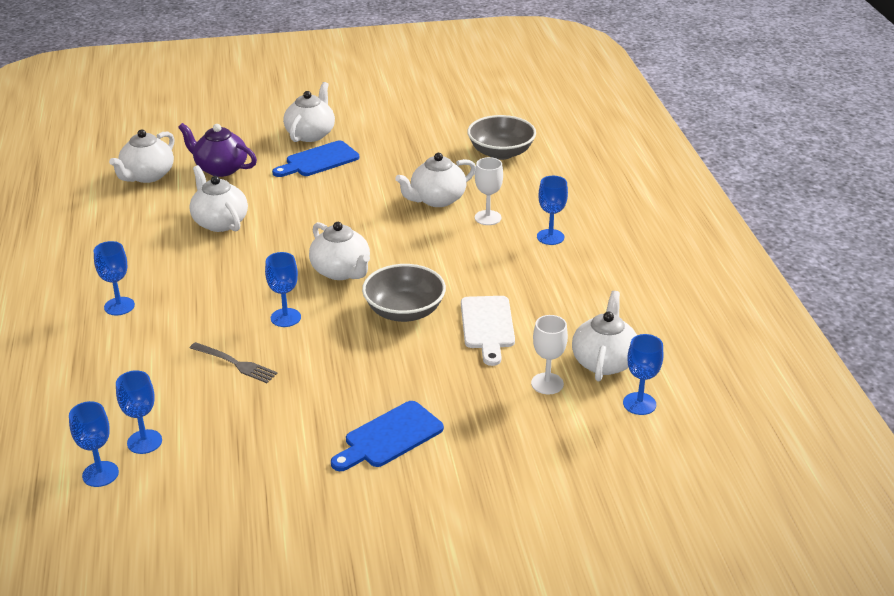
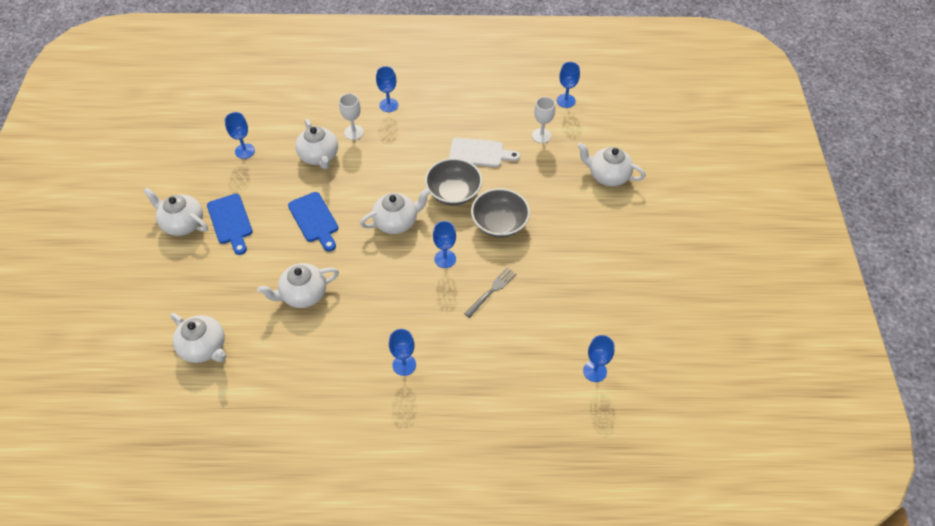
camera: 80 degrees left, 20 degrees up
(144, 442) = (566, 346): blue goblet -> blue goblet (245, 151)
(220, 168) = (215, 291): purple teapot -> none
(390, 437) = (579, 215): blue cutting board -> blue cutting board (314, 219)
(501, 152) = (266, 110): grey bowl -> grey bowl (499, 223)
(604, 362) = (526, 107): white teapot -> white teapot (608, 175)

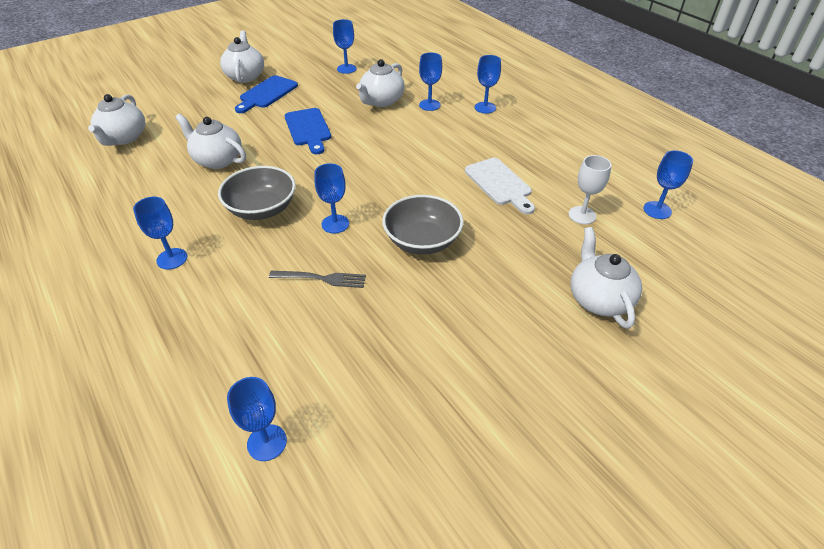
camera: 55 degrees right, 10 degrees down
(314, 219) = (308, 129): blue cutting board -> blue cutting board turned 45 degrees counterclockwise
(354, 132) = (429, 105): white goblet -> blue goblet
(396, 222) = (352, 173): white teapot -> none
(453, 192) = (428, 190): grey bowl -> grey bowl (262, 209)

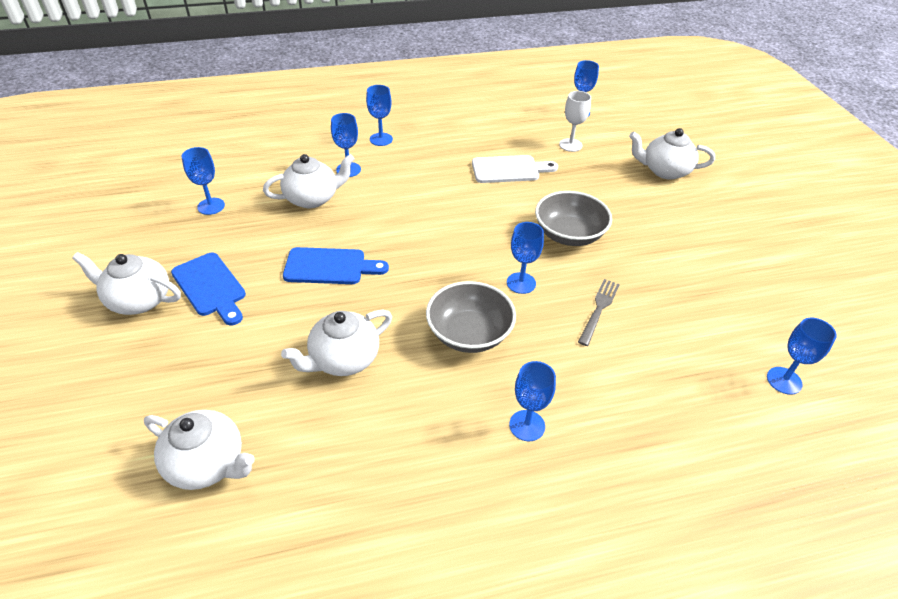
camera: 70 degrees left, 0 degrees up
(381, 101) = (312, 198): white teapot -> white teapot turned 75 degrees counterclockwise

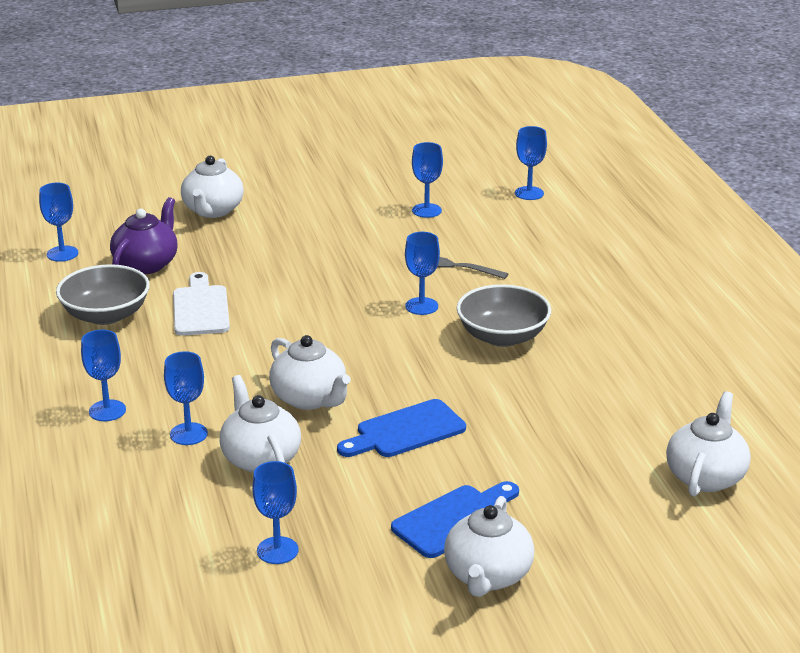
camera: 90 degrees left, 15 degrees down
(329, 266) = (406, 431): blue cutting board -> blue cutting board turned 120 degrees counterclockwise
(343, 359) = (554, 409): white teapot -> white teapot (310, 399)
(527, 425) = (609, 308): blue goblet -> blue goblet (426, 210)
(569, 234) = (336, 275): grey bowl -> grey bowl (106, 315)
(570, 145) = (146, 264): white goblet -> purple teapot

